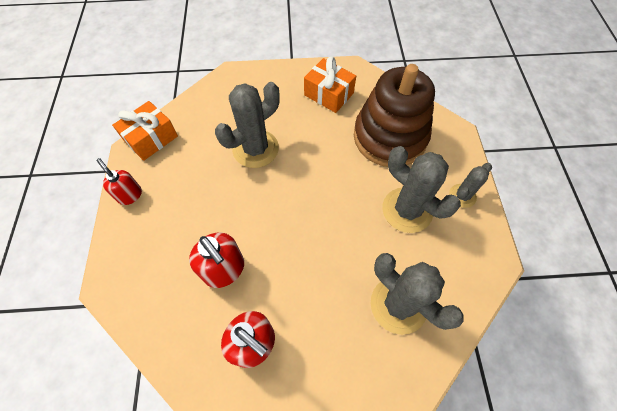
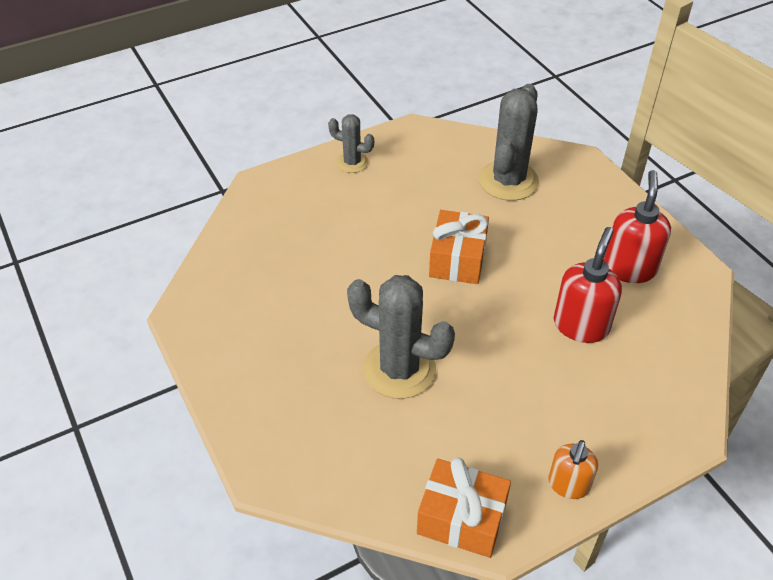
camera: 115 degrees left, 15 degrees down
(130, 195) = (568, 485): red soap dispenser -> orange soap dispenser
(329, 94) = (252, 323): orange gift -> orange gift (457, 259)
(389, 137) = (300, 238): brown stacking toy -> none
(407, 210) = (398, 199): grey cactus -> none

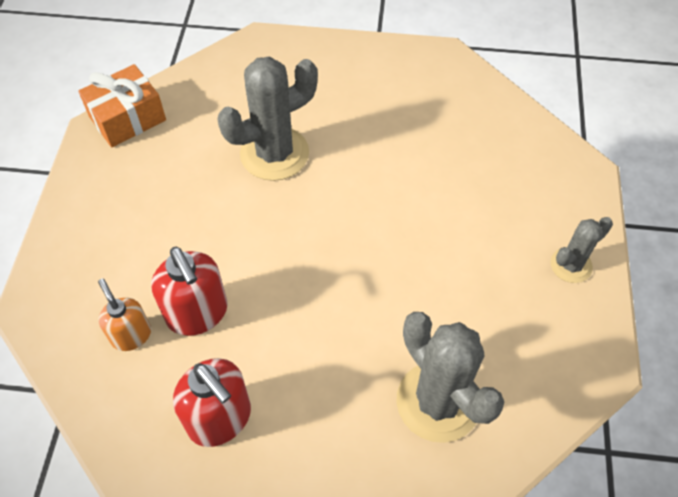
camera: 125 degrees right, 10 degrees up
(457, 259) = (358, 270): orange gift -> none
(568, 485) = (84, 192): orange soap dispenser -> orange soap dispenser (131, 335)

